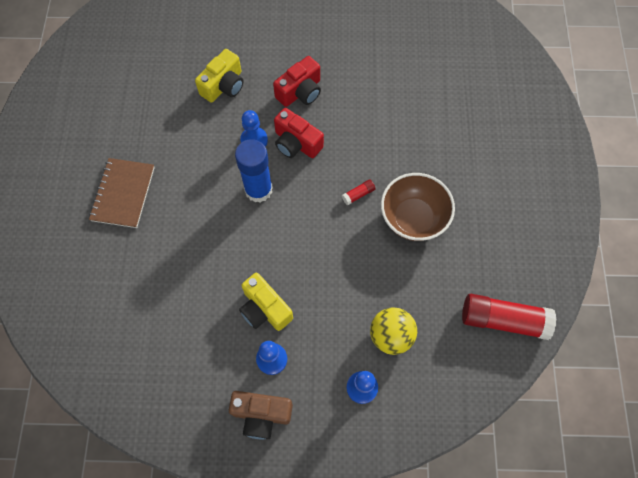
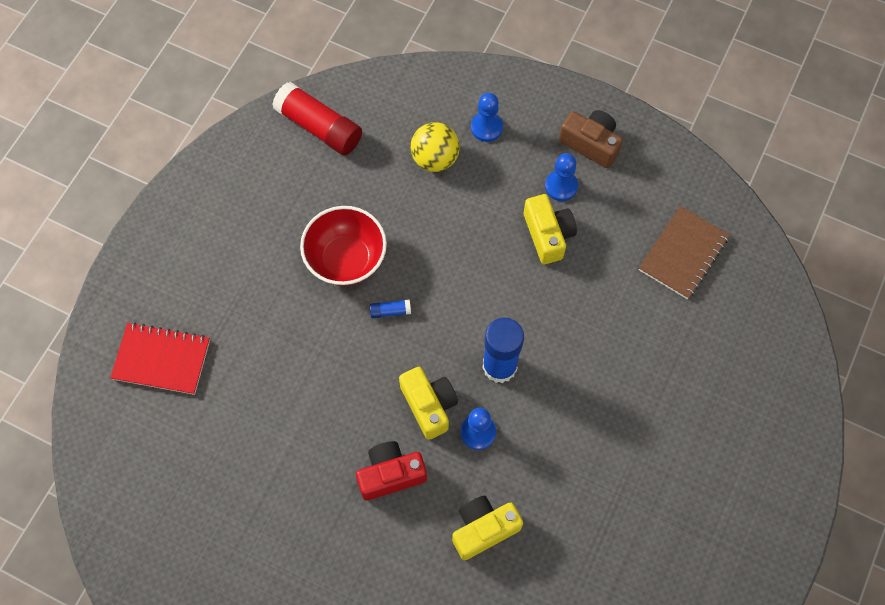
camera: 155 degrees left, 0 degrees up
(123, 194) = (659, 431): brown notebook -> brown notebook (683, 254)
(296, 143) = (429, 405): red camera -> yellow camera
(358, 194) = (390, 311): red glue stick -> blue glue stick
(413, 218) = (346, 259): brown bowl -> red bowl
(494, 97) = (162, 359): none -> red notebook

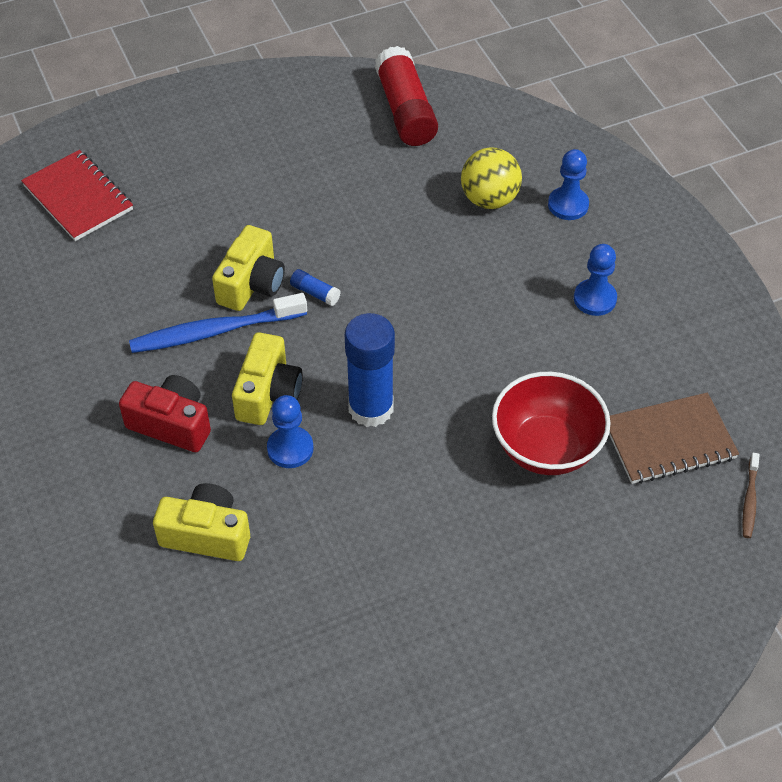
camera: 40 degrees right, 15 degrees down
(346, 259) = (319, 226): red bowl -> red bowl (546, 448)
(354, 388) = (214, 331): none -> blue toothbrush
(548, 235) = (538, 331): yellow camera -> yellow camera (251, 284)
(591, 144) = (664, 283): brown camera -> none
(755, 259) = (749, 500): none -> brown toothbrush

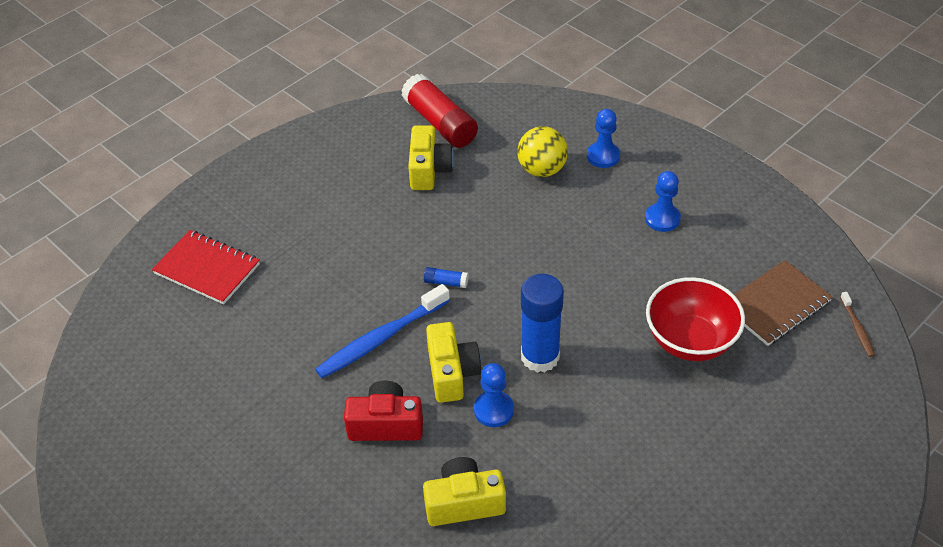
camera: 20 degrees left, 5 degrees down
(251, 284) = (391, 292): yellow camera -> yellow camera (429, 170)

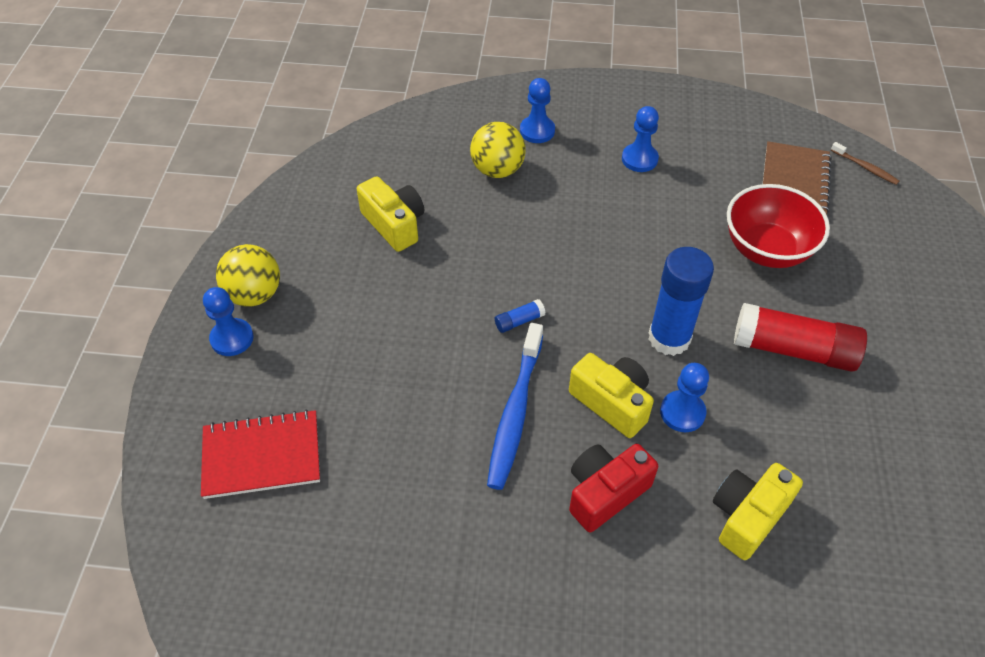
camera: 40 degrees left, 5 degrees up
(257, 188) = (232, 338): none -> blue pawn
(296, 167) = (254, 294): none -> yellow ball
(440, 123) = (359, 175): red glue stick -> red glue stick (793, 349)

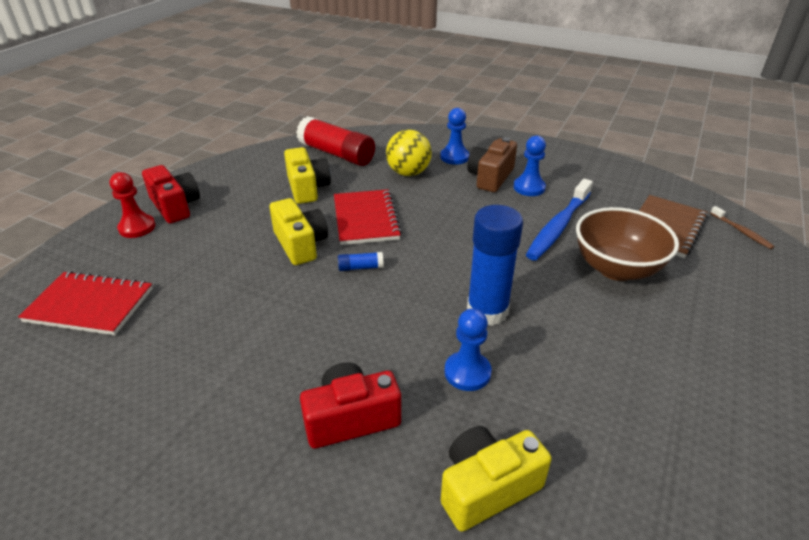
camera: 20 degrees right, 15 degrees down
(232, 338) = (137, 227): blue pawn -> red pawn
(254, 294) = (175, 206): yellow ball -> red camera
(488, 253) = (366, 219): none -> red notebook
(515, 413) = (312, 330): blue toothbrush -> blue toothbrush (558, 226)
(591, 153) = (490, 177): none -> brown camera
(612, 402) = (404, 346): yellow camera -> yellow camera (300, 244)
(766, 249) = (616, 268): red bowl -> brown bowl
(793, 349) = (609, 350): red glue stick -> red glue stick (336, 154)

